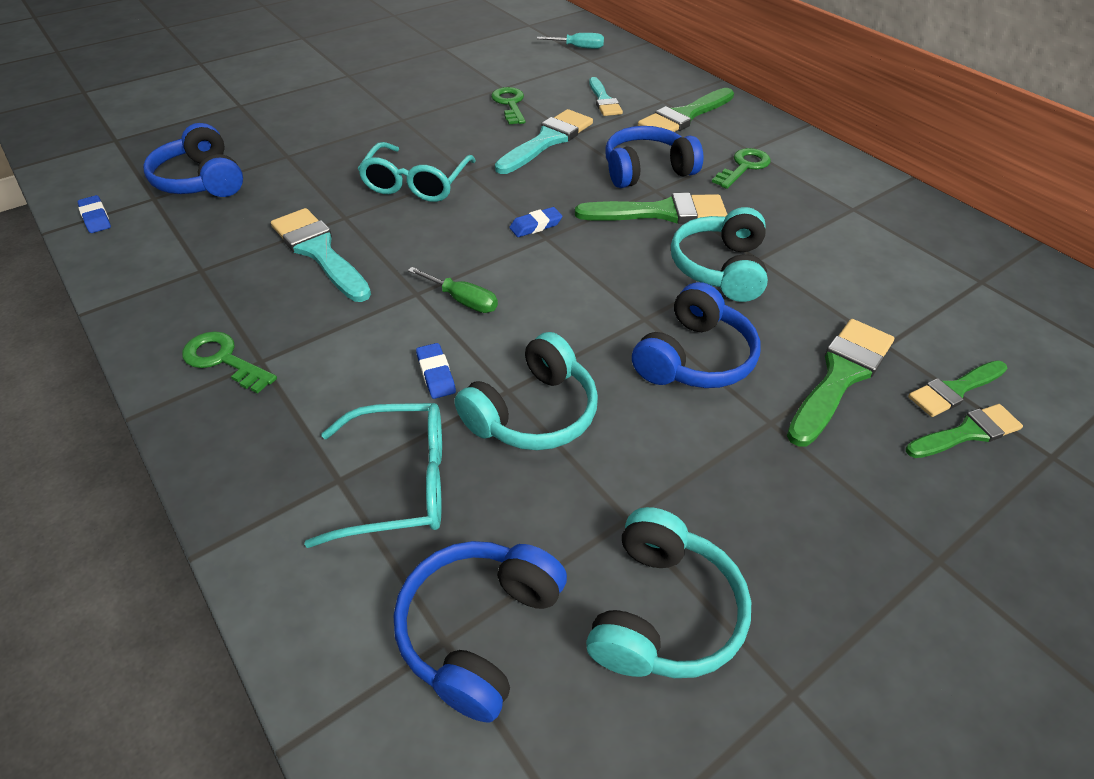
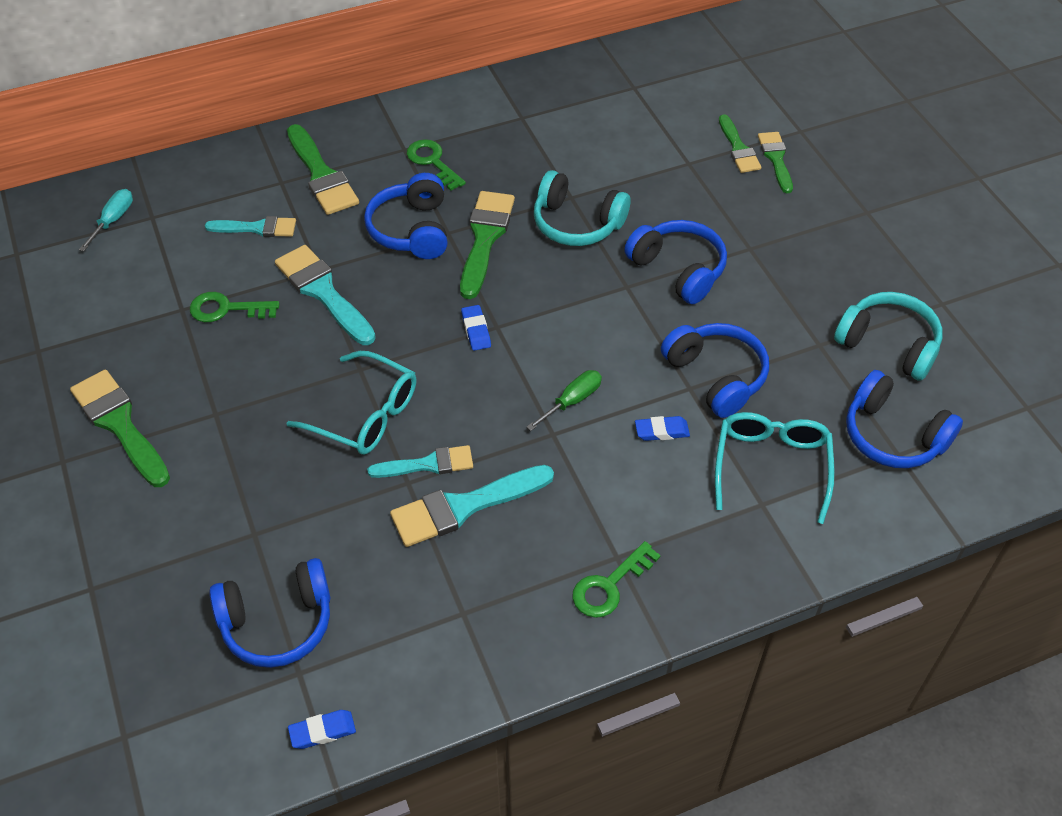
camera: 75 degrees left, 5 degrees up
(366, 224) = (428, 464): none -> turquoise brush
(532, 412) = (716, 376): turquoise headphones -> blue headphones
(840, 376) = (714, 198): green brush -> green brush (119, 424)

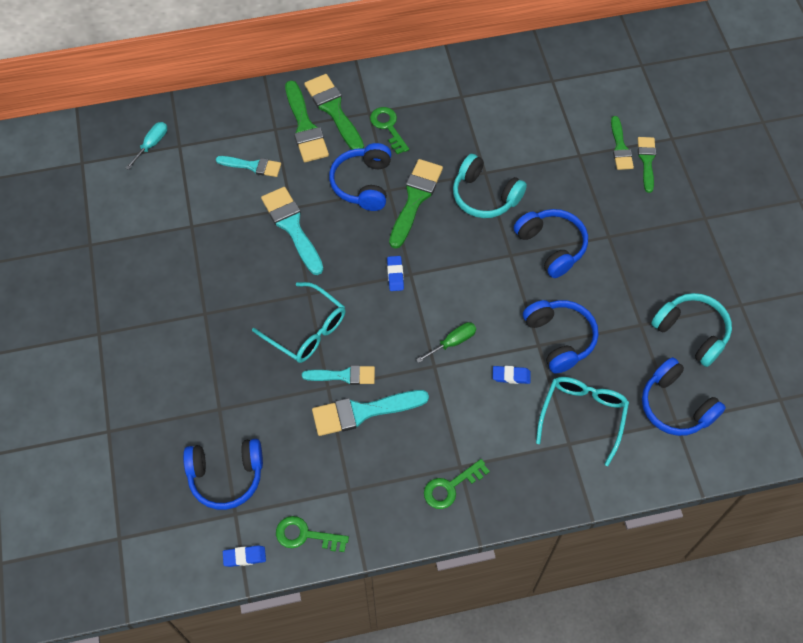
camera: 10 degrees right, 10 degrees up
(119, 424) = (139, 311): green brush -> green brush (333, 110)
(227, 309) = (223, 230): green key -> green key (305, 535)

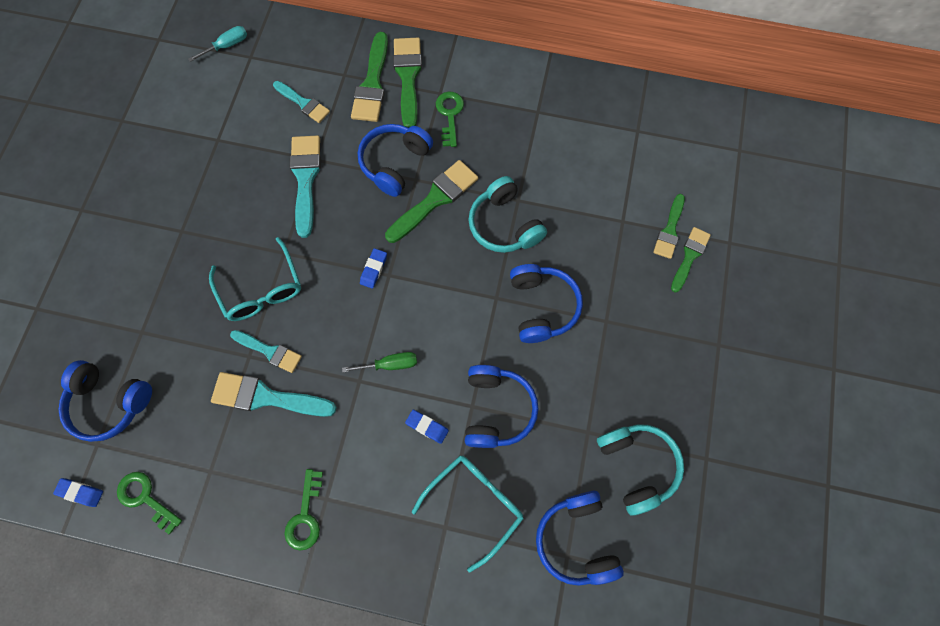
camera: 25 degrees right, 10 degrees up
(450, 487) = (305, 516): green key -> green key turned 75 degrees counterclockwise

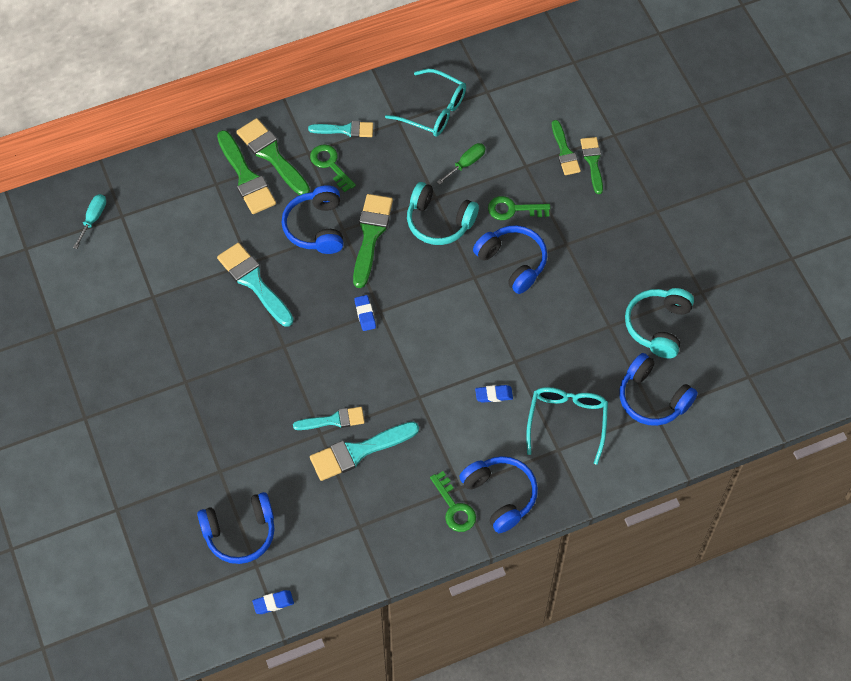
camera: 35 degrees left, 10 degrees down
(146, 498) = (326, 574): green key -> green key (513, 209)
(262, 289) = (289, 382): turquoise glasses -> turquoise glasses (434, 110)
(303, 103) = (201, 226): turquoise brush -> turquoise brush (345, 130)
(390, 364) = (433, 371): green screwdriver -> green screwdriver (466, 163)
(496, 409) = (534, 352): blue headphones -> blue headphones (500, 496)
(636, 466) = (658, 326): turquoise headphones -> turquoise headphones turned 105 degrees counterclockwise

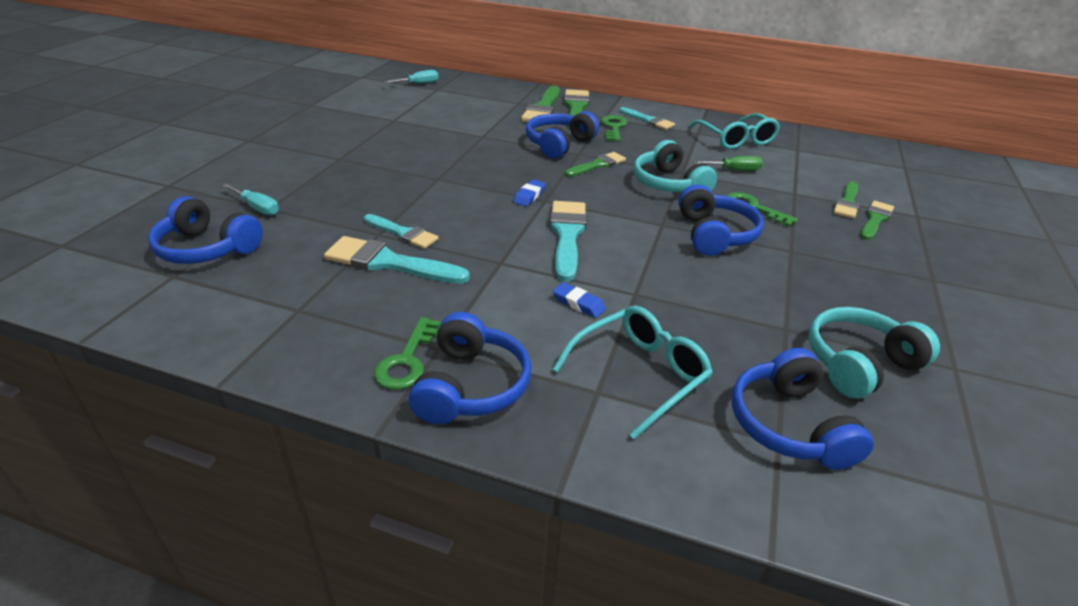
camera: 40 degrees right, 25 degrees down
(212, 476) = (257, 208): none -> turquoise screwdriver
(253, 282) = (470, 144): turquoise brush -> turquoise brush (567, 235)
(273, 603) = (129, 309): blue eraser -> none
(371, 235) = (597, 165): green brush -> green brush, size x0.63

